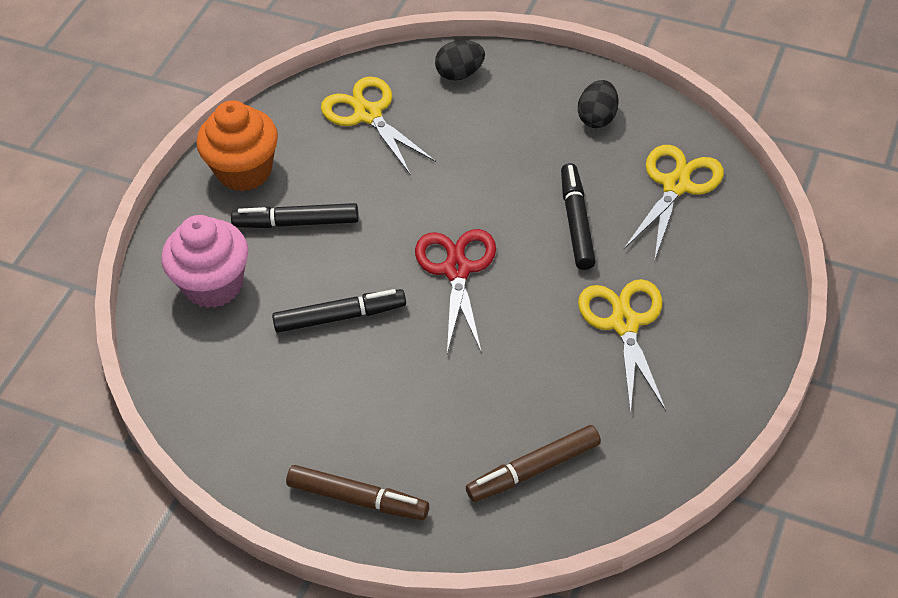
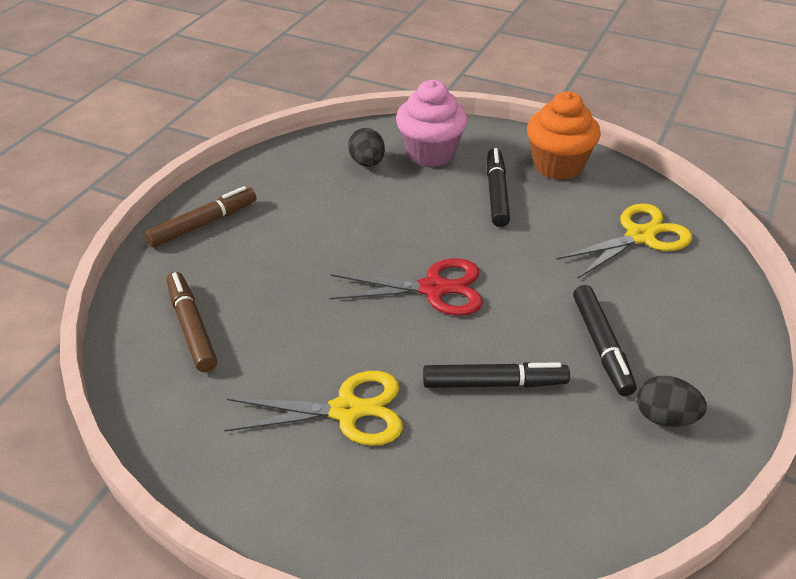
camera: 90 degrees right, 10 degrees down
(339, 317) = (387, 216): black marker -> black marker (601, 345)
(357, 498) = (202, 224): brown marker -> brown marker turned 150 degrees counterclockwise
(460, 74) = (715, 303): black egg -> black egg (367, 163)
(676, 185) = (554, 485): yellow scissors -> none

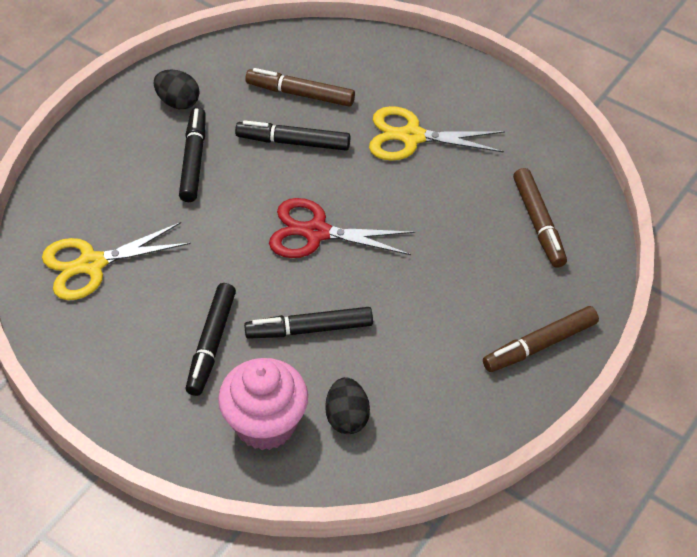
camera: 170 degrees left, 10 degrees up
(414, 212) = (310, 329): none -> black marker
(509, 453) = (301, 94): none -> brown marker
(558, 165) = (121, 379): orange cupcake -> none

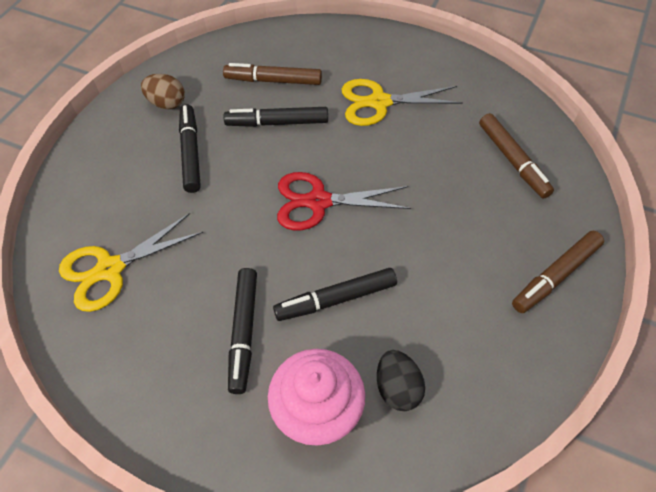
camera: 10 degrees left, 5 degrees up
(178, 102) = (167, 103): black egg -> brown egg

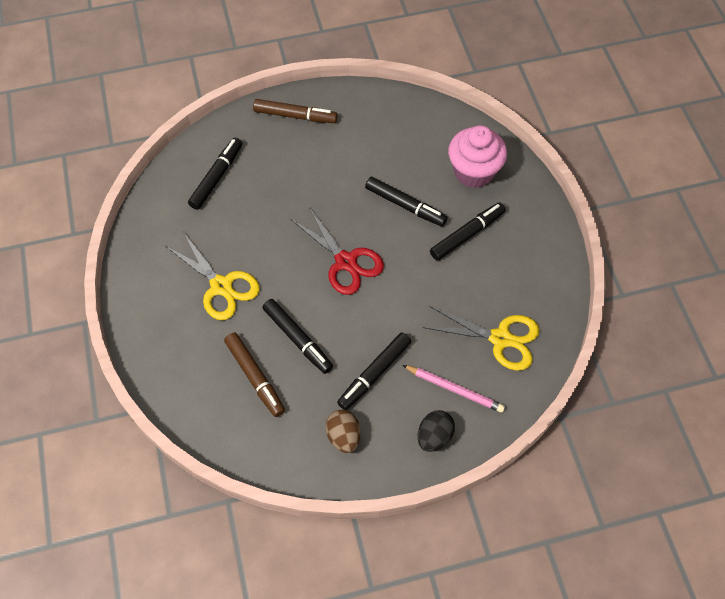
camera: 130 degrees left, 5 degrees up
(112, 197) = (455, 390): none -> pink pencil
(397, 388) = (428, 147): black egg -> black egg (434, 436)
(512, 160) = (216, 177): brown marker -> black marker

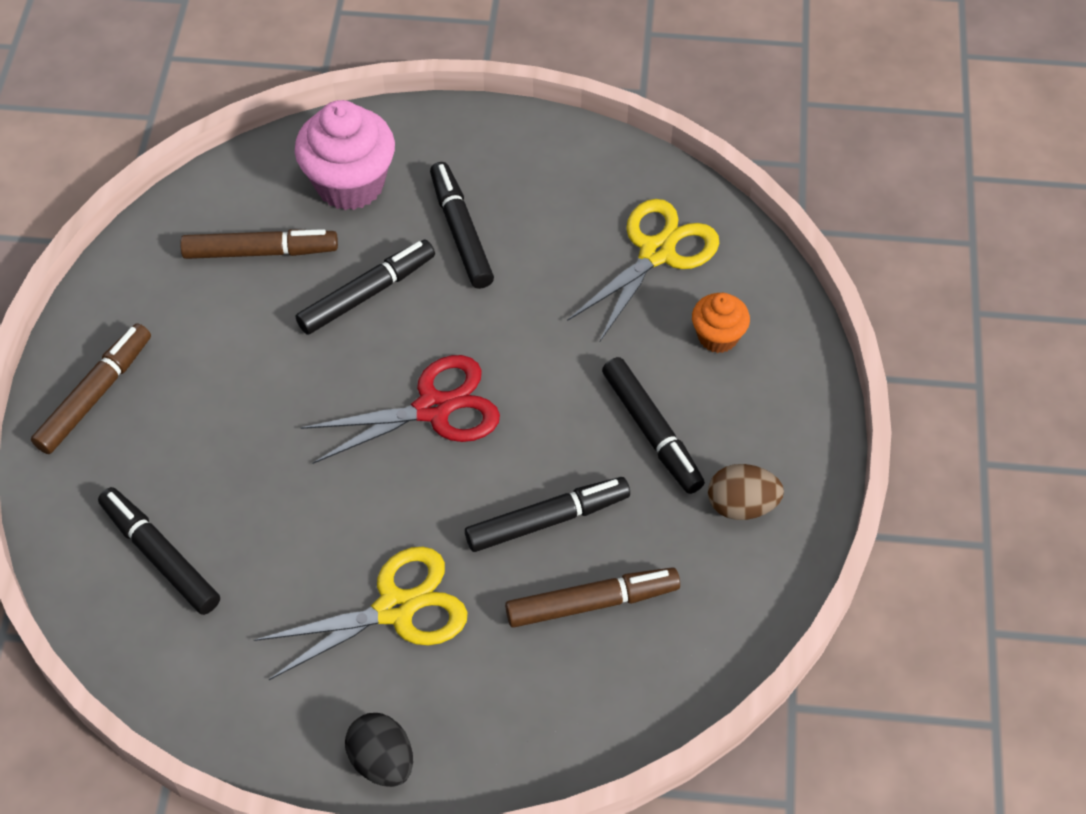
camera: 70 degrees left, 5 degrees down
(410, 149) = (259, 252): none -> brown marker
(434, 436) = (782, 387): black egg -> black egg (382, 761)
(455, 390) = (718, 337): pink pencil -> orange cupcake

